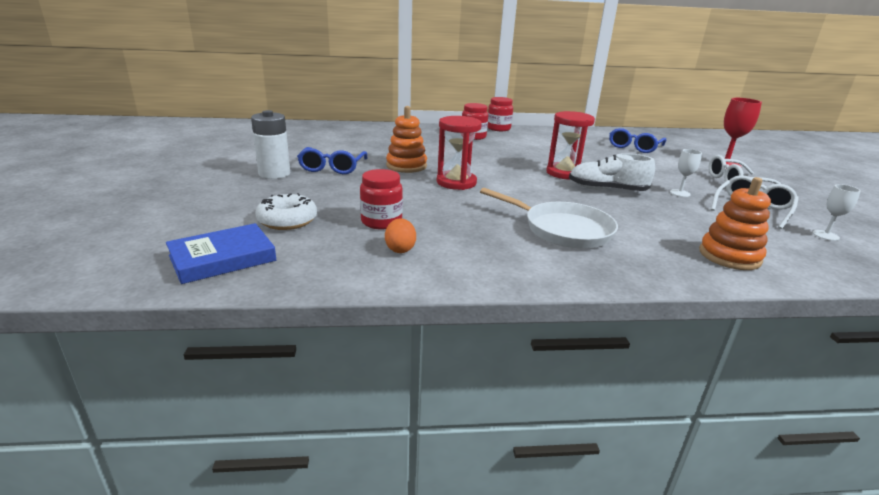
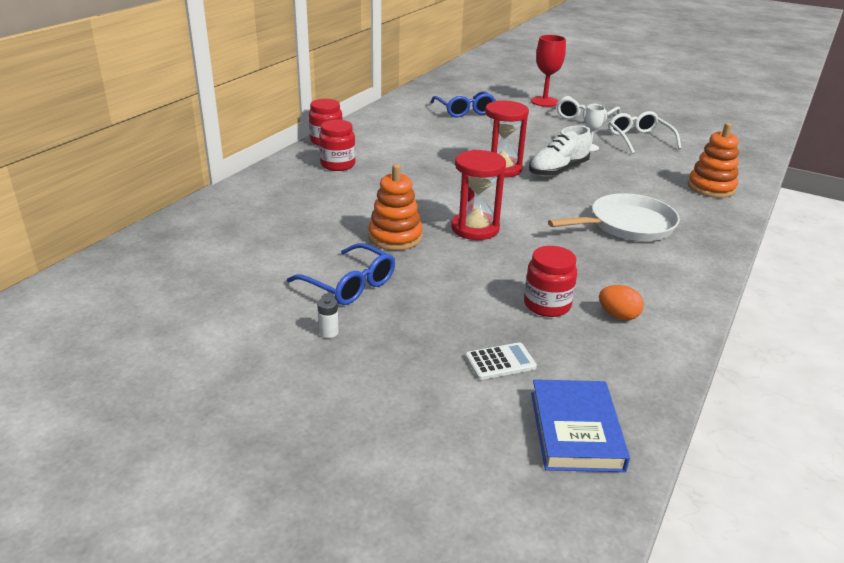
camera: 55 degrees left, 5 degrees up
(274, 174) = (328, 332): white battery -> white battery, size x0.42
(287, 220) = (500, 362): white donut -> white calculator
(825, 235) = (698, 142): white goblet -> none

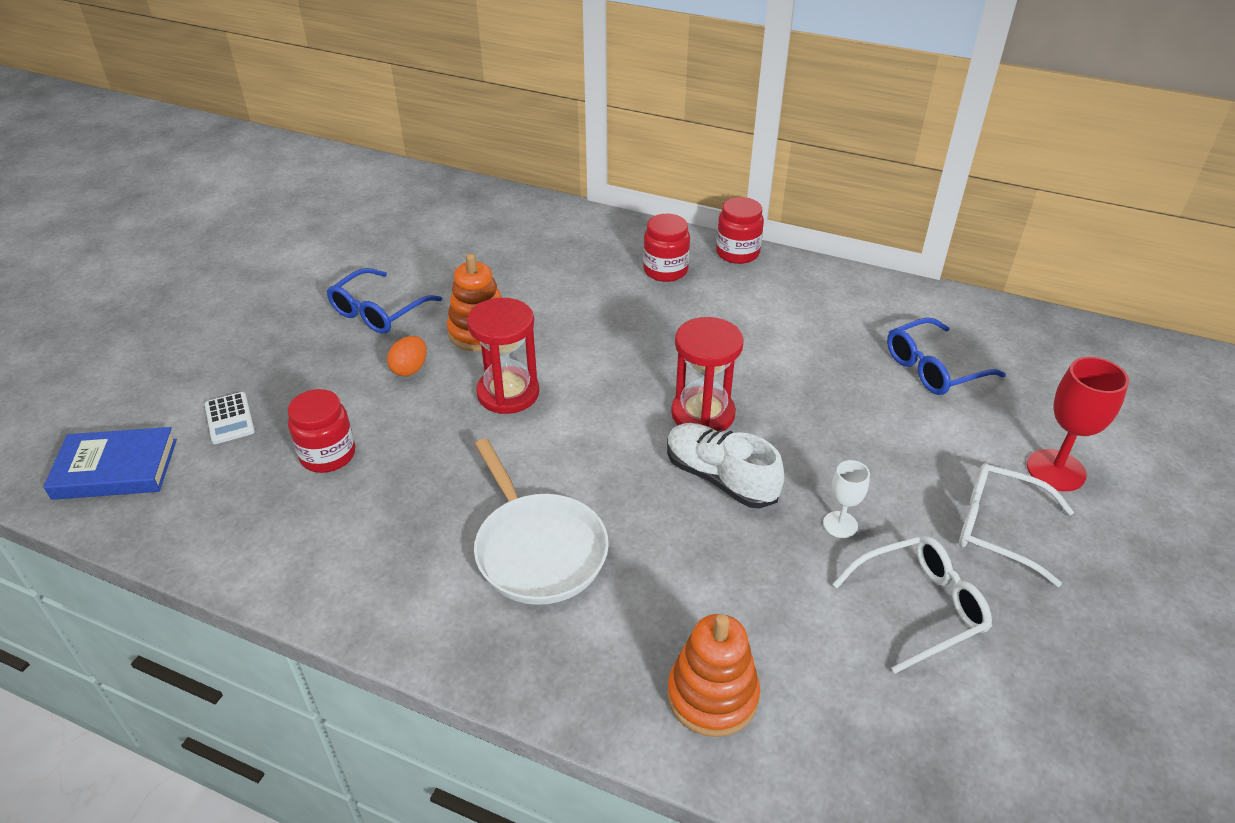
camera: 85 degrees right, 10 degrees up
(328, 332) = (297, 309): white battery -> none
(618, 315) = (299, 517): orange egg -> orange egg (410, 369)

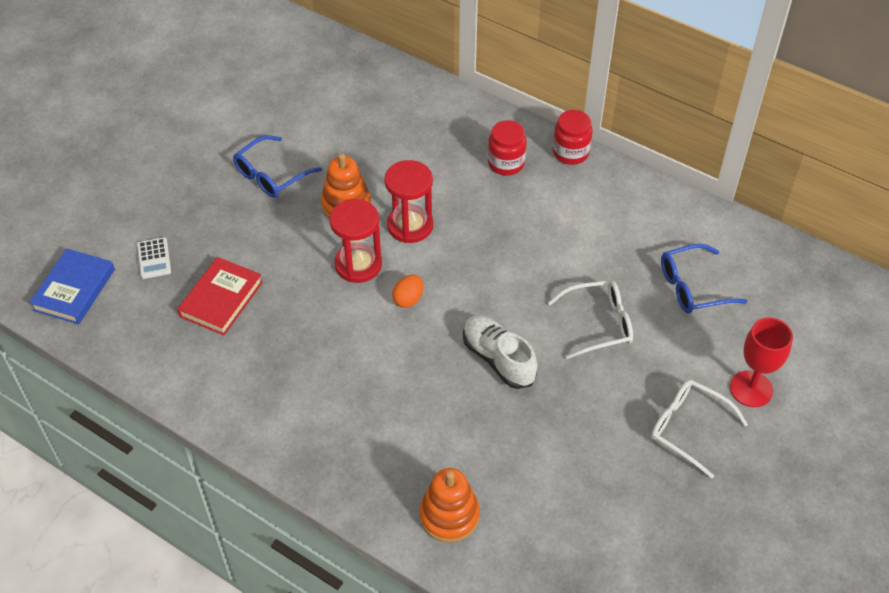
camera: 10 degrees right, 10 degrees up
(115, 469) = (74, 290): blue book -> blue book turned 75 degrees counterclockwise
(328, 455) = (221, 299): red jar -> red book
(410, 369) = (288, 232): orange egg -> orange egg (408, 299)
(538, 549) = (356, 395): white pan -> none
(703, 414) = (500, 303): red hourglass -> red hourglass (410, 225)
(840, 524) = (574, 408): white goblet -> none
(920, 607) = (608, 477): white glasses -> white glasses (599, 324)

